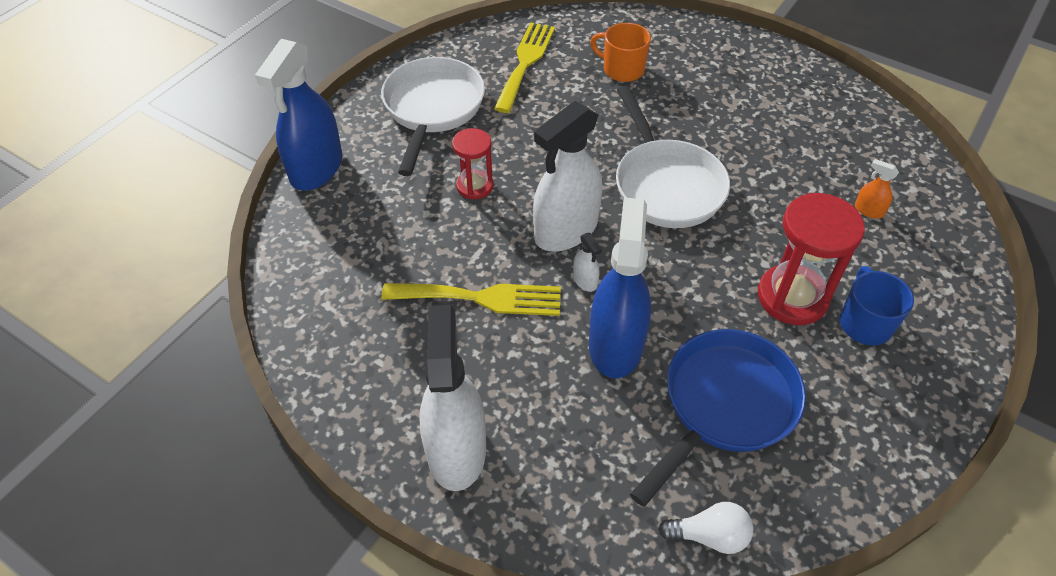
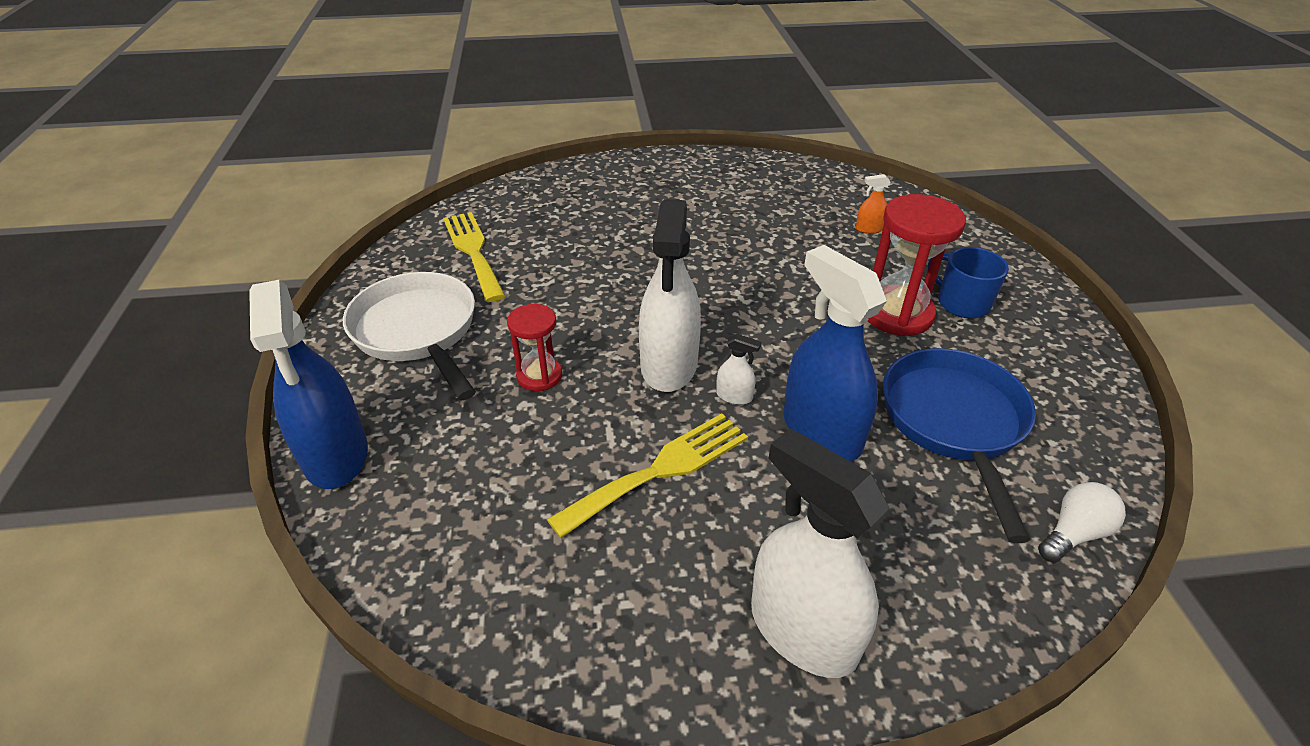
camera: 40 degrees left, 10 degrees down
(622, 69) = (570, 219): orange mug -> none
(666, 185) = (709, 285): white pan -> none

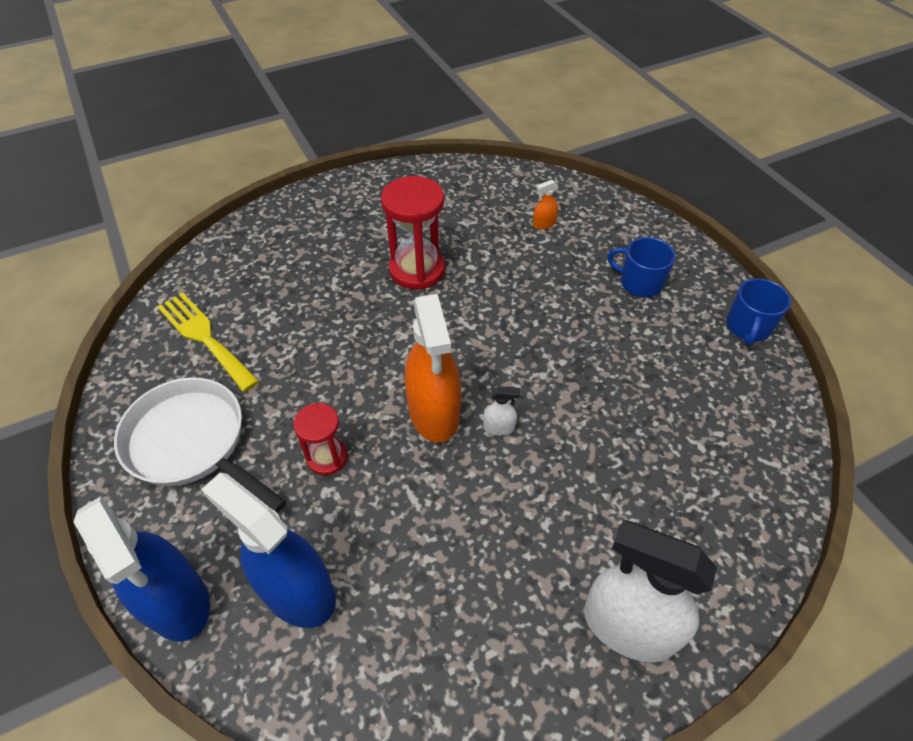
camera: 20 degrees left, 10 degrees up
(660, 470) = (468, 519): yellow fork -> none
(669, 365) = (434, 412): white spray bottle -> orange spray bottle
(821, 432) = (578, 441): blue spray bottle -> blue spray bottle (297, 591)
(897, 314) = (595, 307): red hourglass -> red hourglass (417, 270)
(954, 422) = (671, 401): blue pan -> none
(1073, 533) = (781, 474): white light bulb -> none
(1087, 375) = (748, 327): none -> blue mug

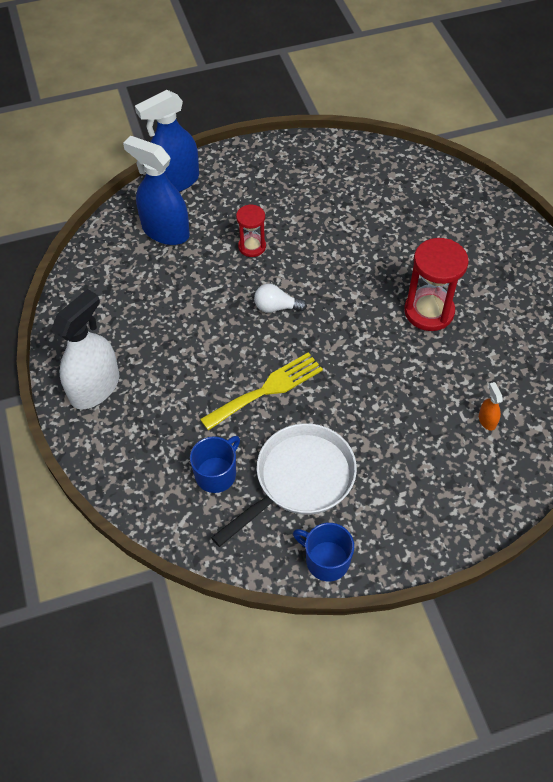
camera: 100 degrees right, 5 degrees up
(192, 443) = (277, 181): white pan -> white pan (299, 479)
(205, 337) = (368, 182): yellow fork -> yellow fork (267, 389)
(297, 591) = (165, 231): blue spray bottle -> blue spray bottle turned 105 degrees counterclockwise
(434, 412) = (276, 307): orange spray bottle -> white light bulb
(499, 427) = (255, 344): white spray bottle -> none
(639, 283) = (395, 483): blue mug -> blue mug (216, 474)

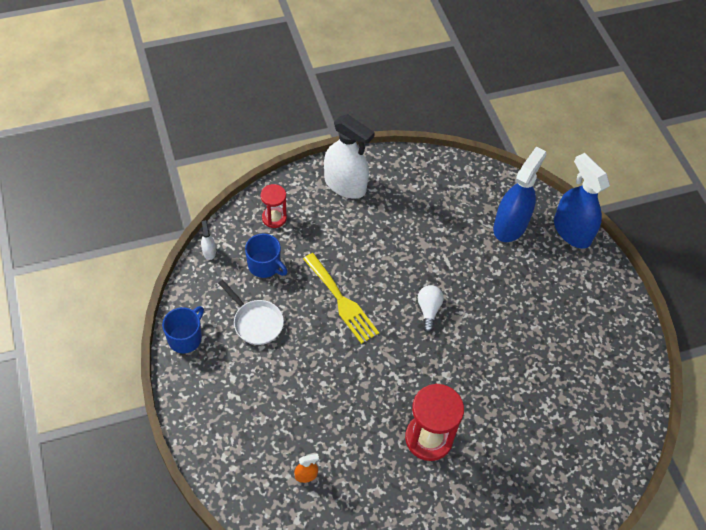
camera: 85 degrees right, 0 degrees up
(194, 542) = (209, 252): none -> white spray bottle
(252, 246) = (498, 292): red hourglass -> red hourglass (274, 218)
(299, 479) = (256, 322): white pan -> white pan, size x0.62

